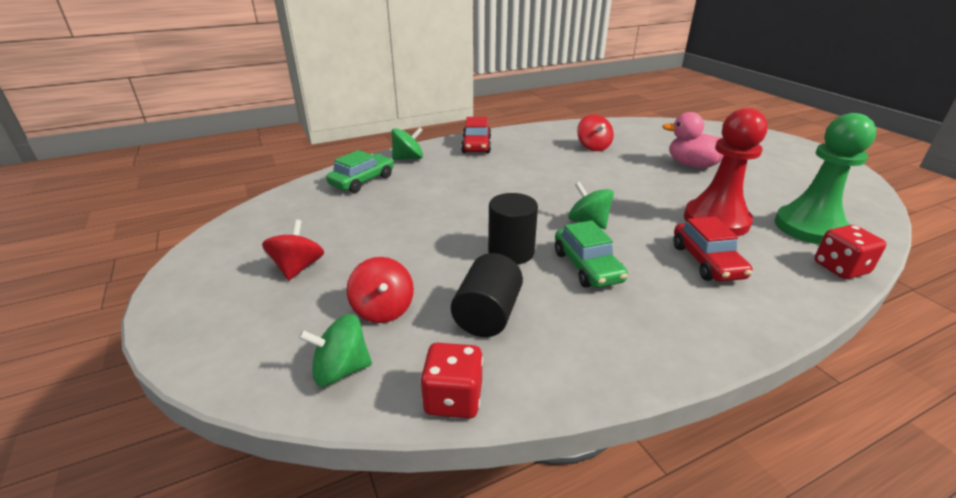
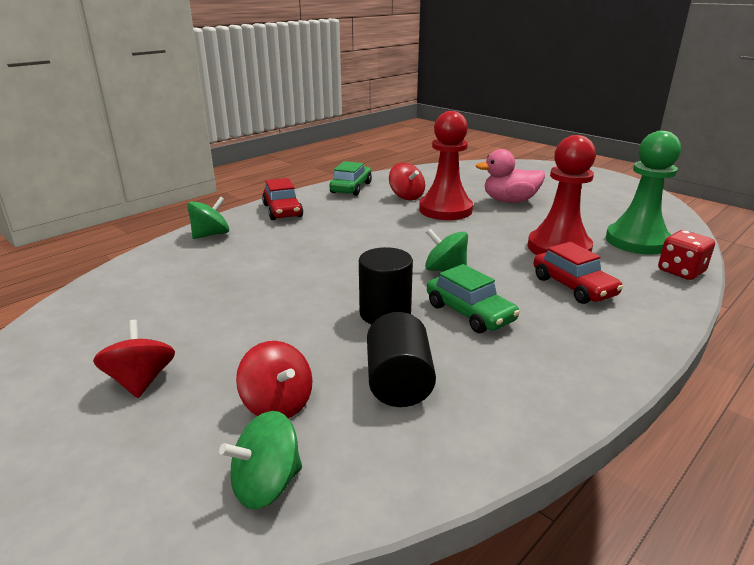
camera: 20 degrees left, 5 degrees down
(362, 181) = (168, 267): green car -> green car (351, 188)
(453, 399) = (414, 479): red dice -> none
(623, 165) = (445, 210): none -> red pawn

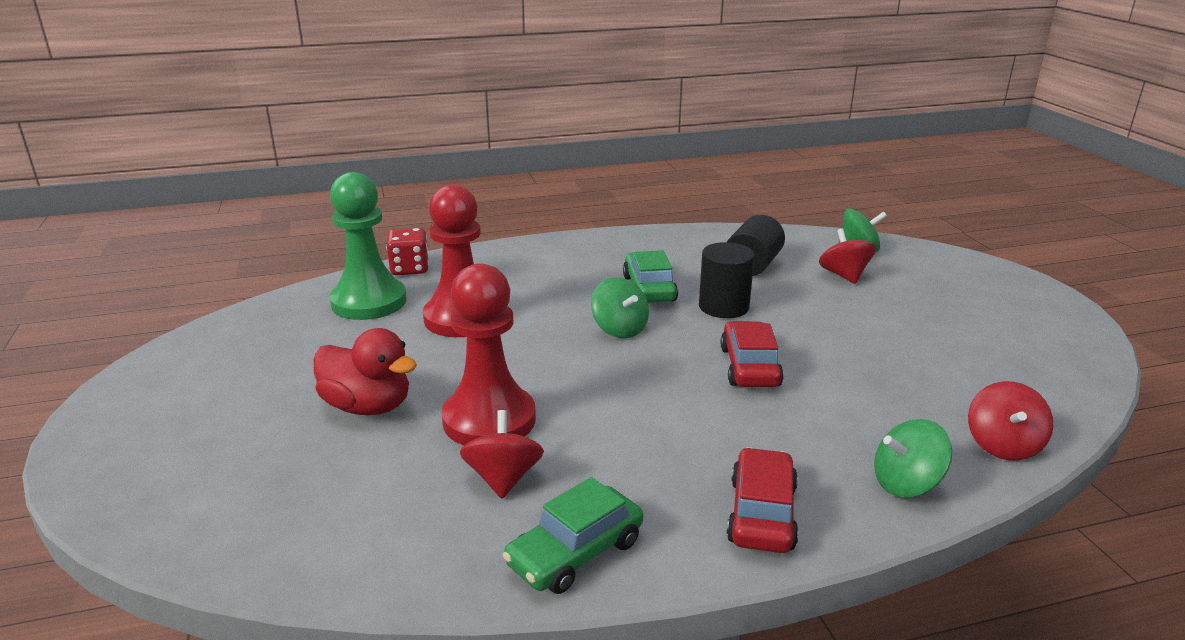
camera: 150 degrees left, 0 degrees up
(141, 381) = (952, 311): red spinning top -> red spinning top (1002, 445)
(509, 201) = (368, 406): pink duck -> red duck
(573, 286) = (527, 283): red car -> red car (749, 367)

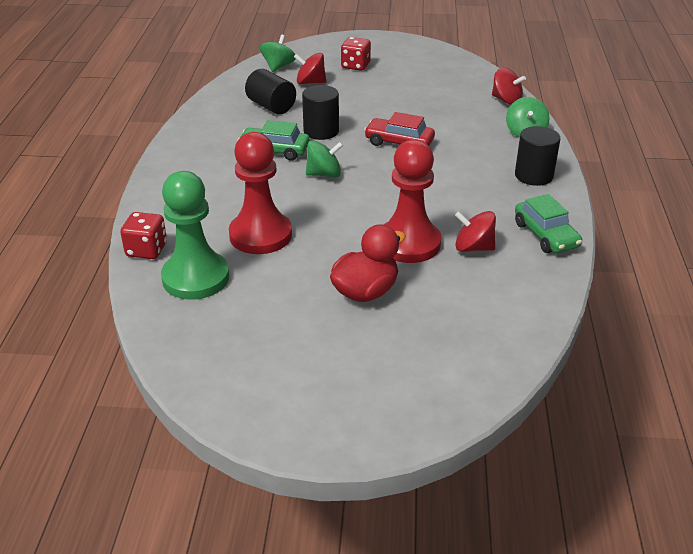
camera: 70 degrees left, 10 degrees up
(762, 514) = (534, 175): red car -> black cylinder
(934, 295) = (355, 66): none -> red dice

